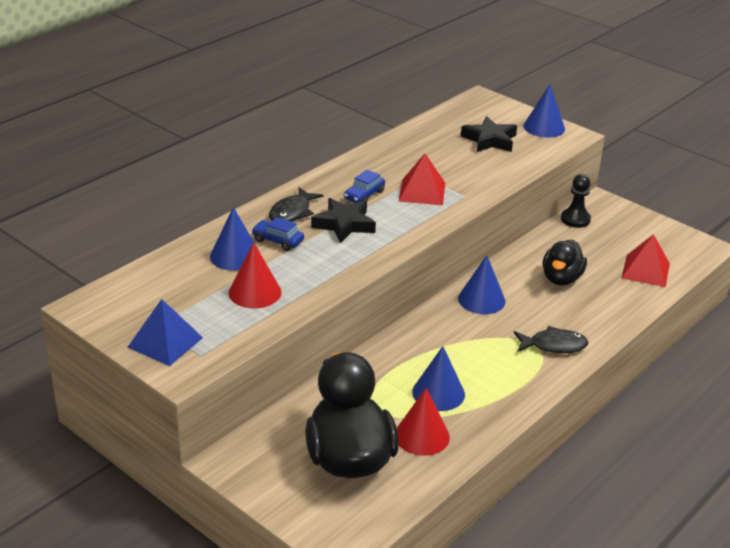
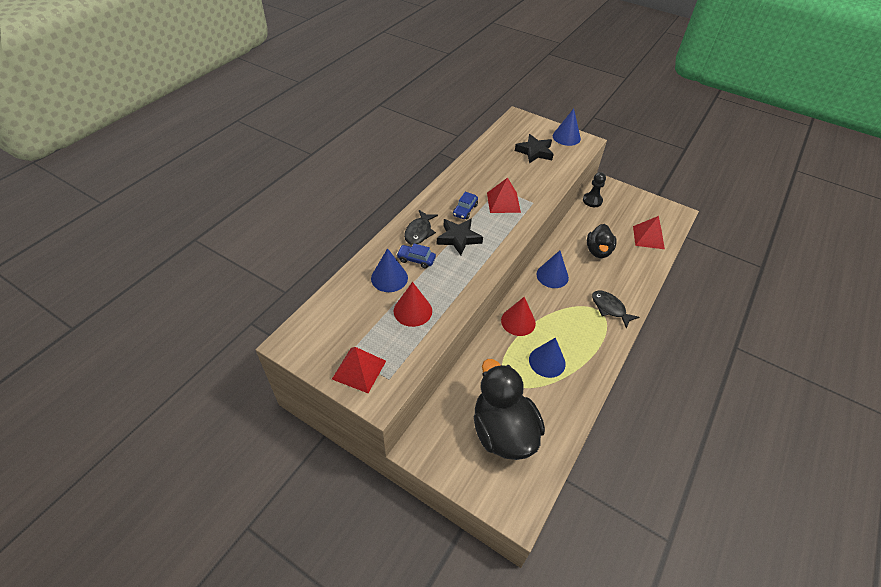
camera: 10 degrees left, 15 degrees up
(165, 342) = (359, 369): blue pyramid -> red pyramid
(422, 436) = (546, 402): red cone -> red cone (518, 321)
(553, 345) = (610, 308): black fish -> black fish turned 120 degrees counterclockwise

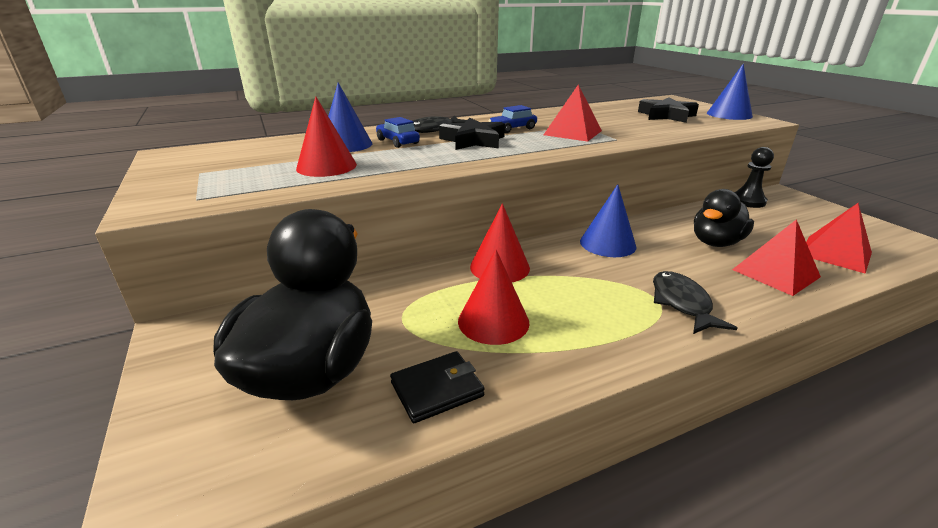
camera: 35 degrees right, 20 degrees down
(359, 369) = (184, 184): red pyramid -> red pyramid (775, 273)
(547, 361) = (493, 321): blue cone -> red cone
(558, 411) = (437, 389): none -> black wallet

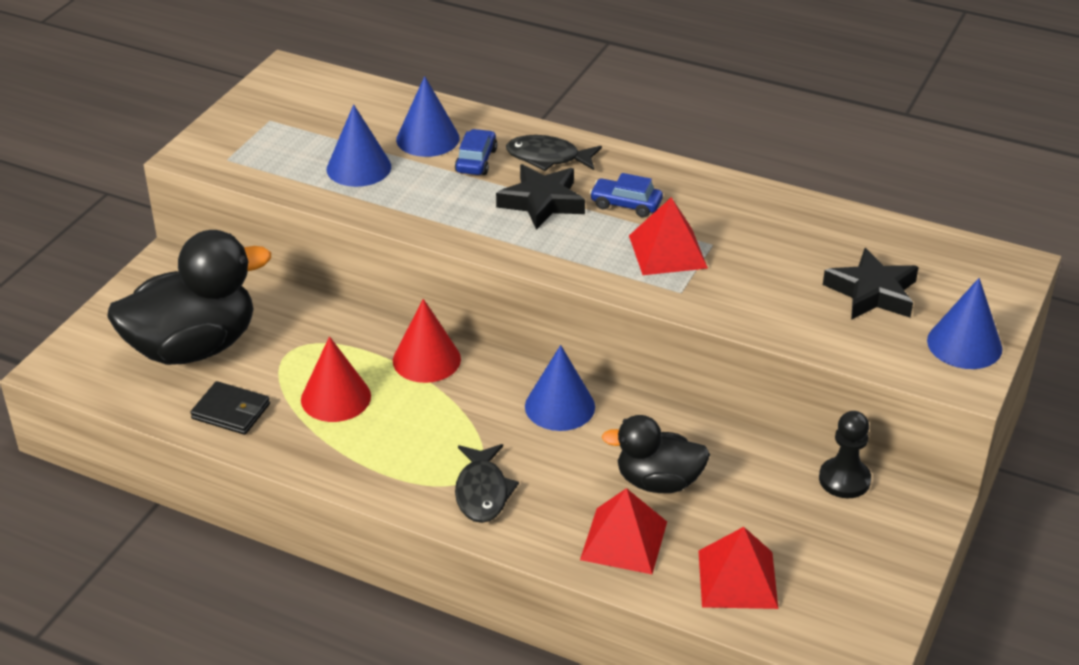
camera: 50 degrees right, 10 degrees up
(326, 166) = (359, 167): red cone -> blue cone
(682, 303) = (482, 492): black fish -> black fish turned 135 degrees clockwise

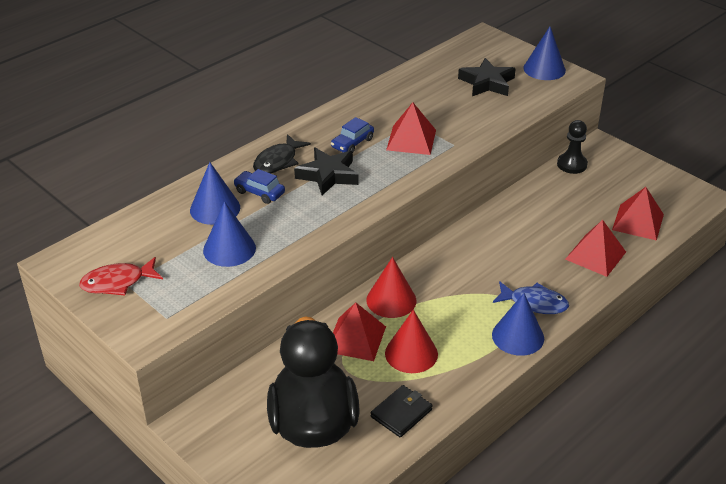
camera: 70 degrees left, 0 degrees up
(270, 114) = (117, 282): none -> red fish
(343, 347) = (356, 339): none -> red pyramid
(482, 492) = (534, 303): black fish -> blue fish
(560, 406) = (466, 251): blue cone -> blue cone (518, 336)
(658, 482) = (550, 230): black duck -> none

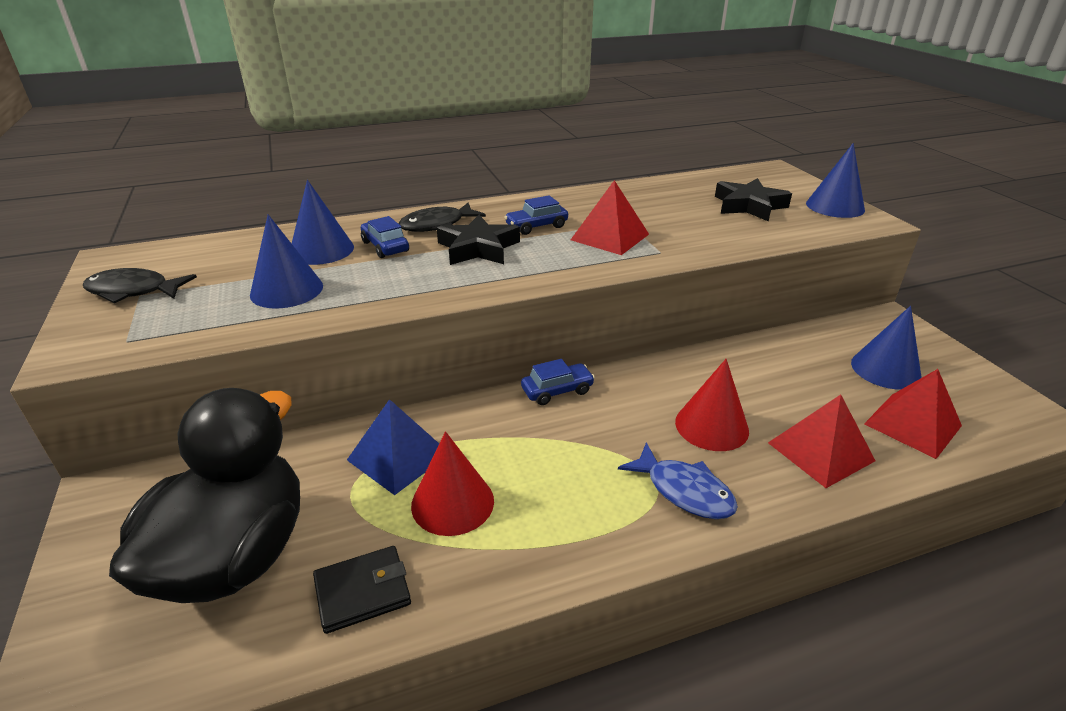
camera: 25 degrees right, 5 degrees down
(117, 282) = (133, 291): red fish -> black fish
(356, 339) = (398, 456): red pyramid -> blue pyramid
(391, 300) = (485, 422): red cone -> red cone (711, 426)
(420, 264) = (557, 391): none -> blue car
(518, 336) = (627, 533): blue cone -> blue cone (885, 369)
(572, 164) = (838, 331): black pawn -> none

